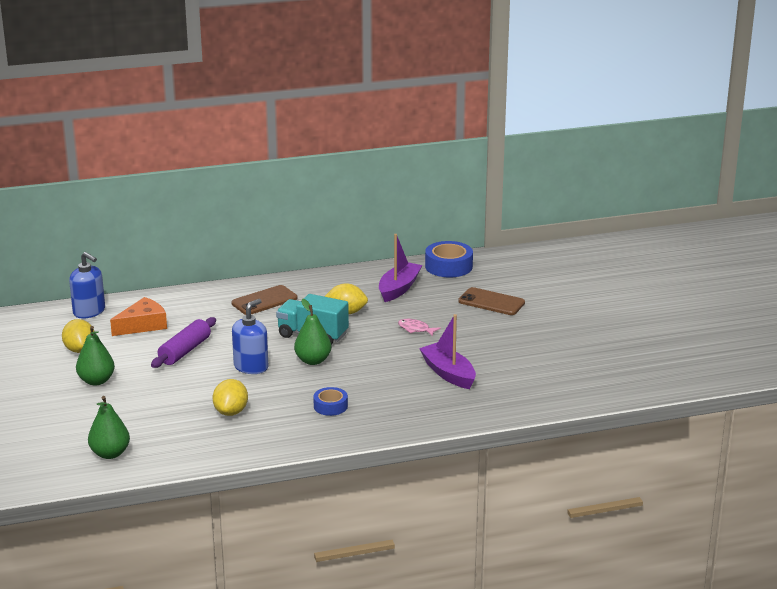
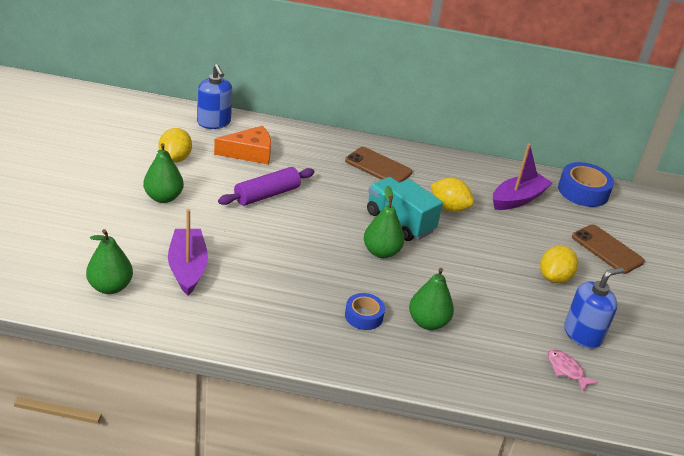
camera: 20 degrees right, 10 degrees up
(231, 412) = (260, 283): yellow lemon -> yellow lemon (554, 278)
(251, 367) = (316, 236): blue soap dispenser -> blue soap dispenser (582, 334)
(264, 301) = (378, 167): brown phone -> brown phone turned 45 degrees clockwise
(383, 394) = (428, 322): none -> green pear
(415, 329) = (508, 253): pink fish -> pink fish (566, 370)
(448, 373) = (513, 323): purple boat -> purple boat (187, 268)

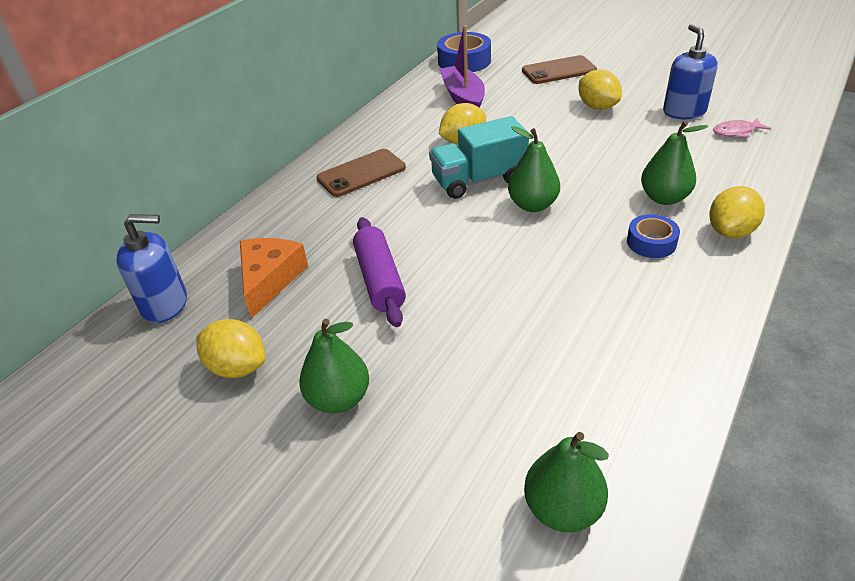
camera: 60 degrees left, 5 degrees up
(187, 268) = (530, 396): purple boat -> none
(399, 361) = (730, 231): none -> yellow lemon

